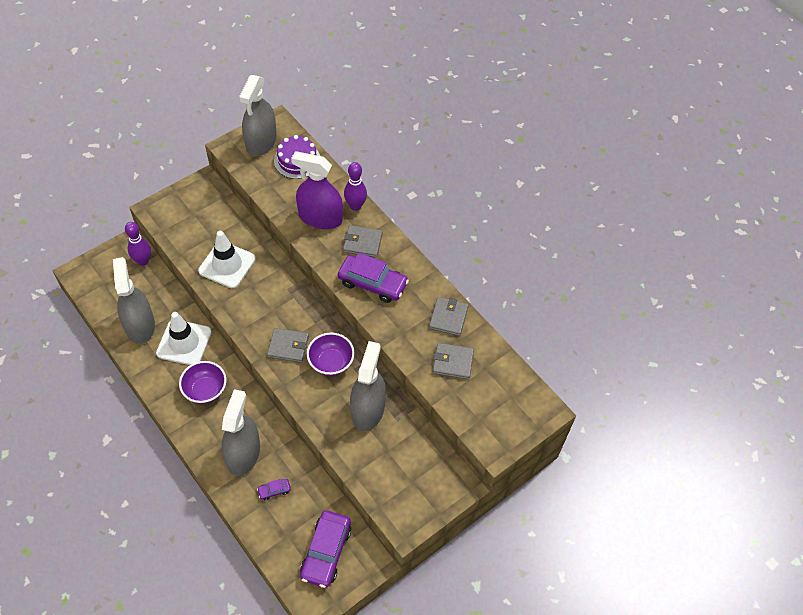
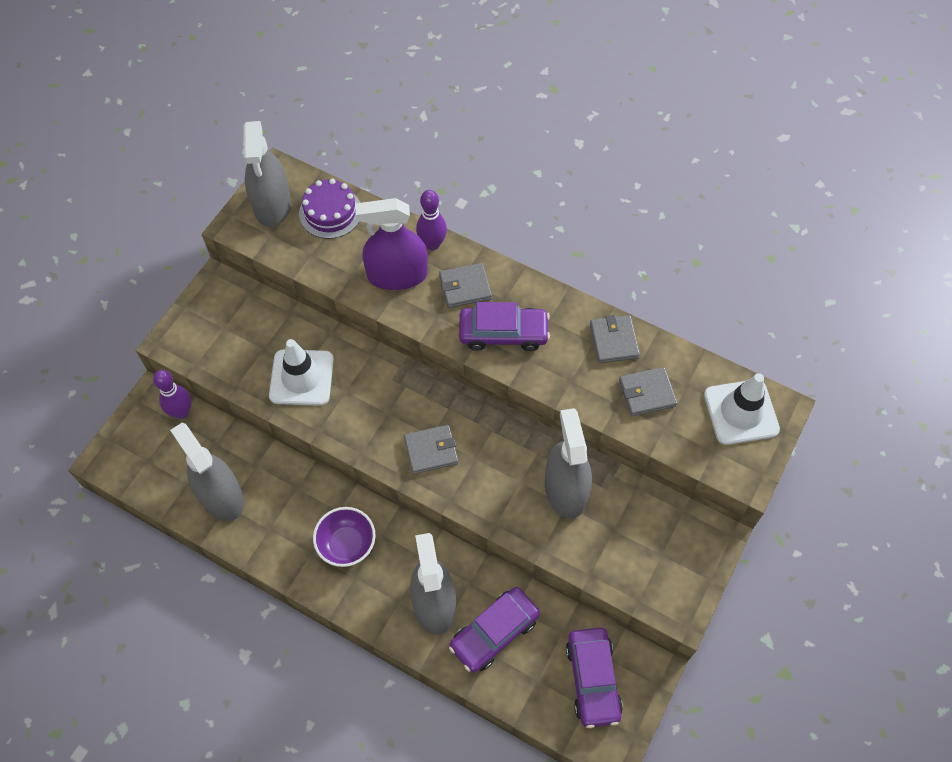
camera: 20 degrees left, 5 degrees up
(184, 342) = (289, 495): white traffic cone -> white traffic cone (741, 412)
(274, 490) = (494, 632): purple car -> purple car, size x2.23
(331, 362) = (492, 450): purple bowl -> none

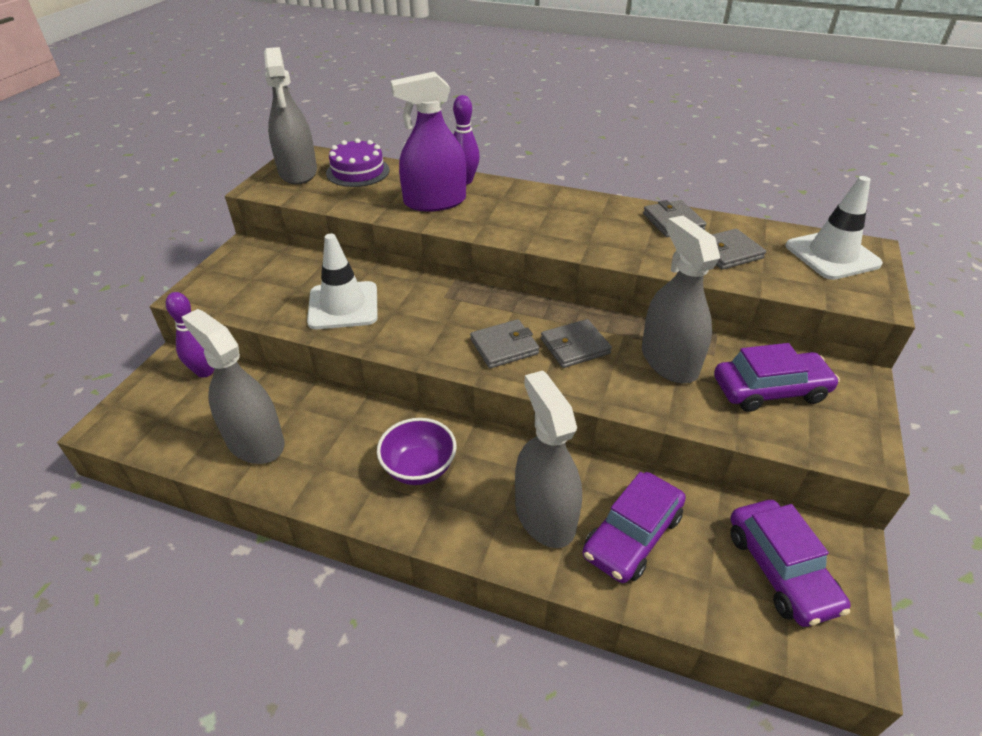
camera: 10 degrees left, 20 degrees down
(465, 287) = (507, 203): grey wallet -> grey wallet (575, 346)
(503, 333) = (558, 228): purple car -> purple car (770, 390)

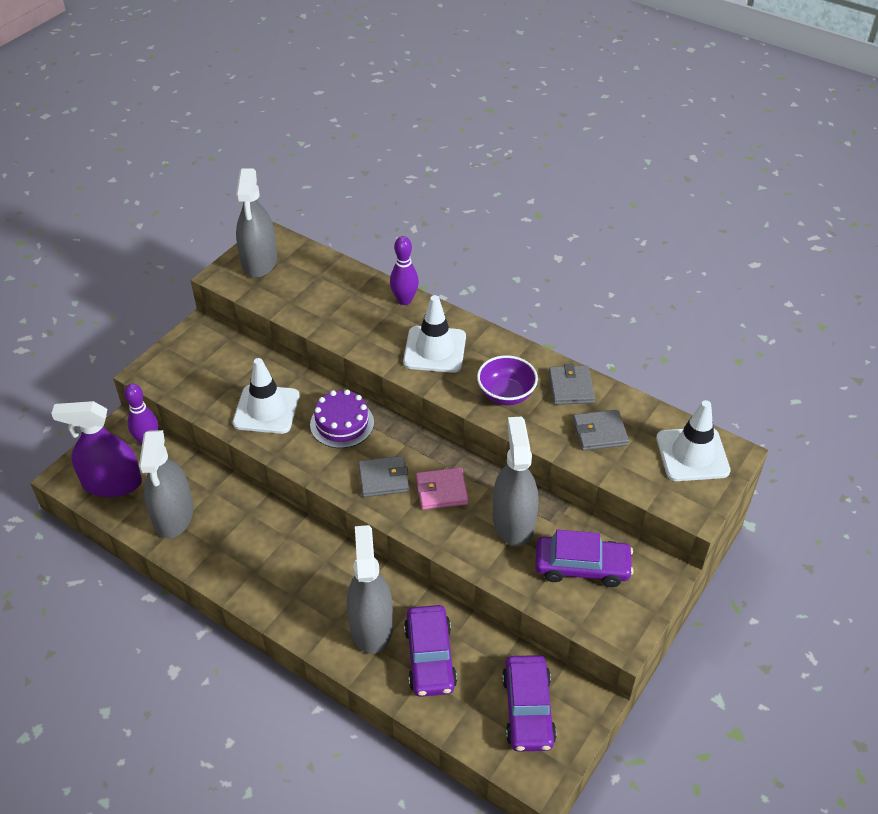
camera: 15 degrees right, 5 degrees up
(255, 441) = (173, 515): grey spray bottle -> grey spray bottle turned 150 degrees counterclockwise
(358, 171) = (312, 270): purple cake -> purple cake (342, 423)
(419, 468) = (290, 566): purple bowl -> purple bowl (506, 394)
(435, 202) = (368, 322): purple spray bottle -> purple spray bottle (112, 483)
(516, 213) = (434, 349): none -> white traffic cone
(575, 346) = (442, 491): grey wallet -> pink wallet
(632, 535) = (430, 657): purple car -> purple car turned 60 degrees counterclockwise

